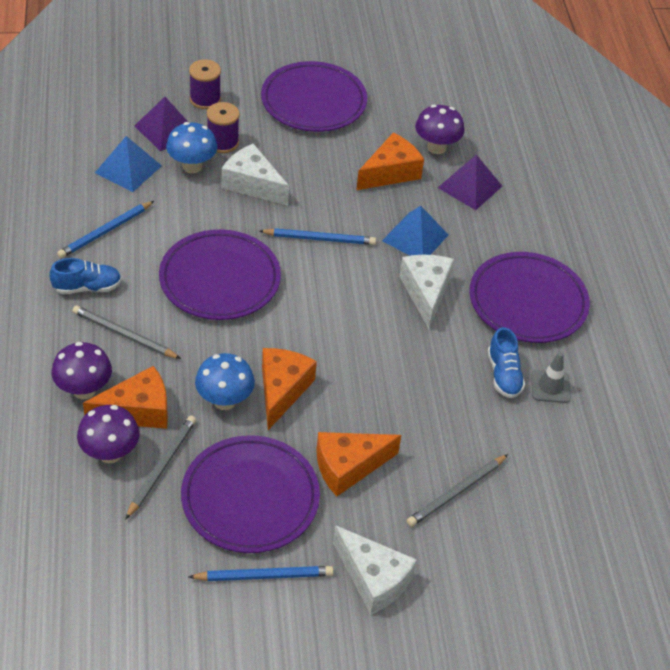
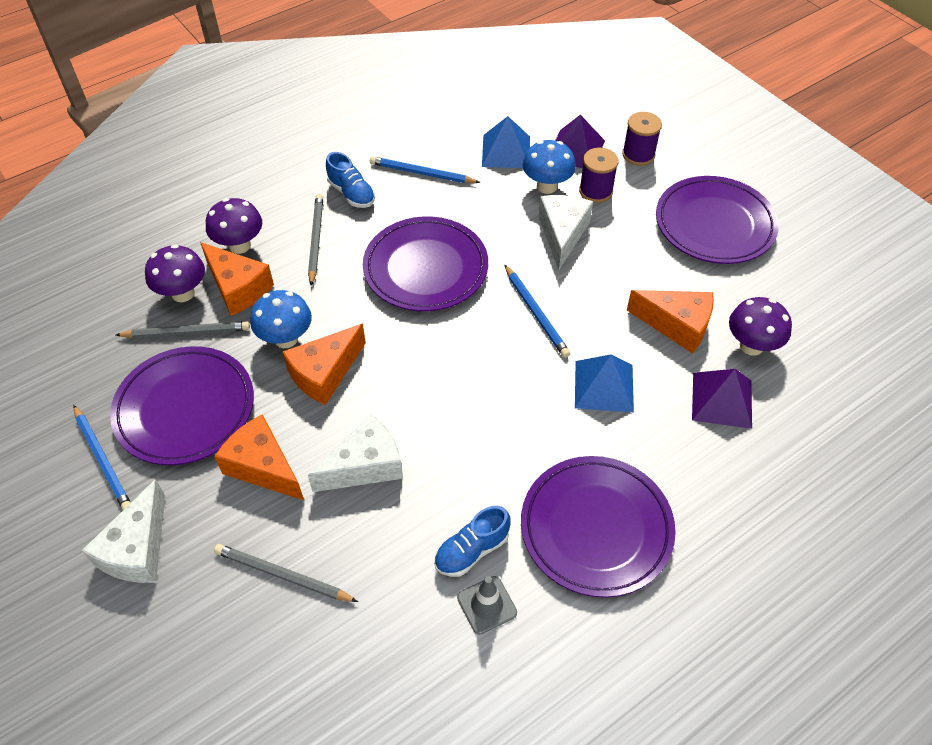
camera: 65 degrees right, 5 degrees up
(282, 390) = (324, 373): orange cheese -> orange cheese turned 150 degrees clockwise
(426, 293) = (534, 429): white cheese -> white cheese (365, 466)

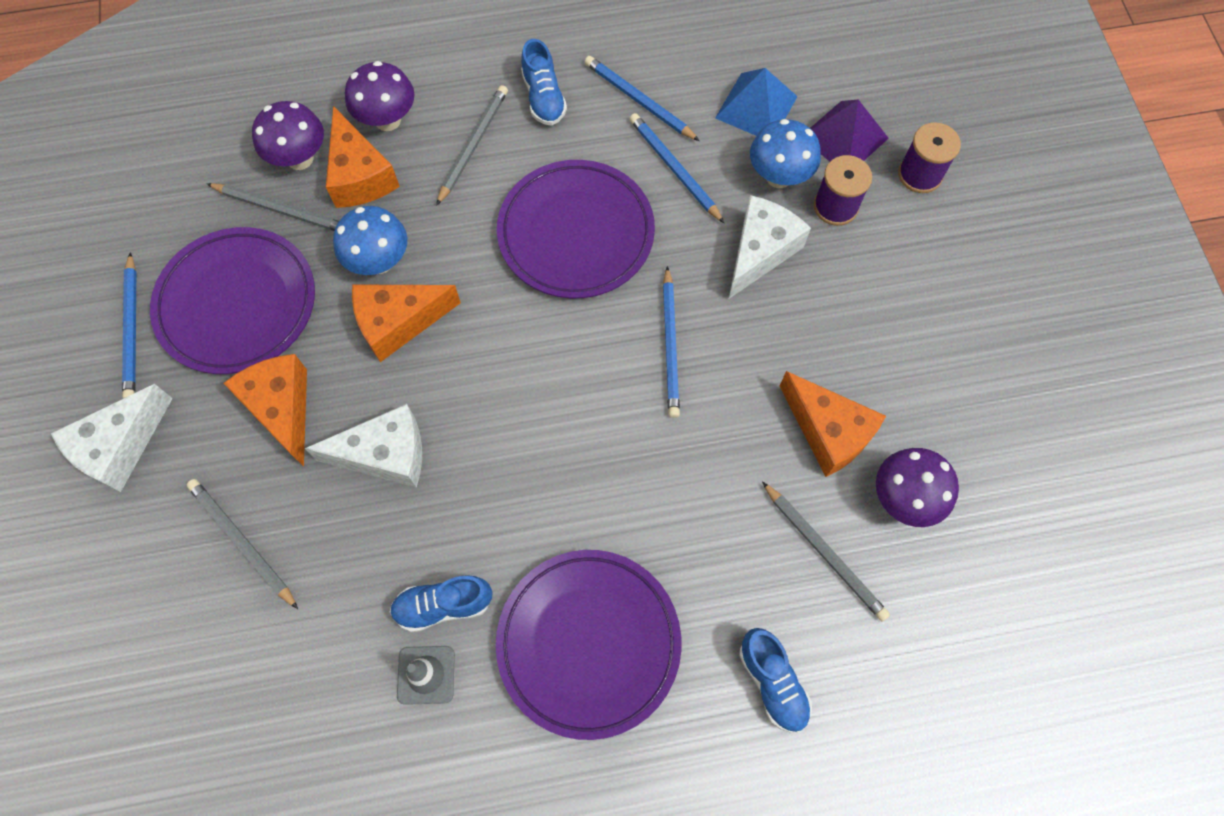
camera: 25 degrees right, 15 degrees up
(472, 205) = (674, 169): none -> blue pencil
(604, 386) = (696, 473): blue pyramid -> none
(714, 225) = (958, 314): purple plate -> none
(722, 400) = (825, 553): purple pyramid -> grey pencil
(740, 497) = (772, 682): none -> blue shoe

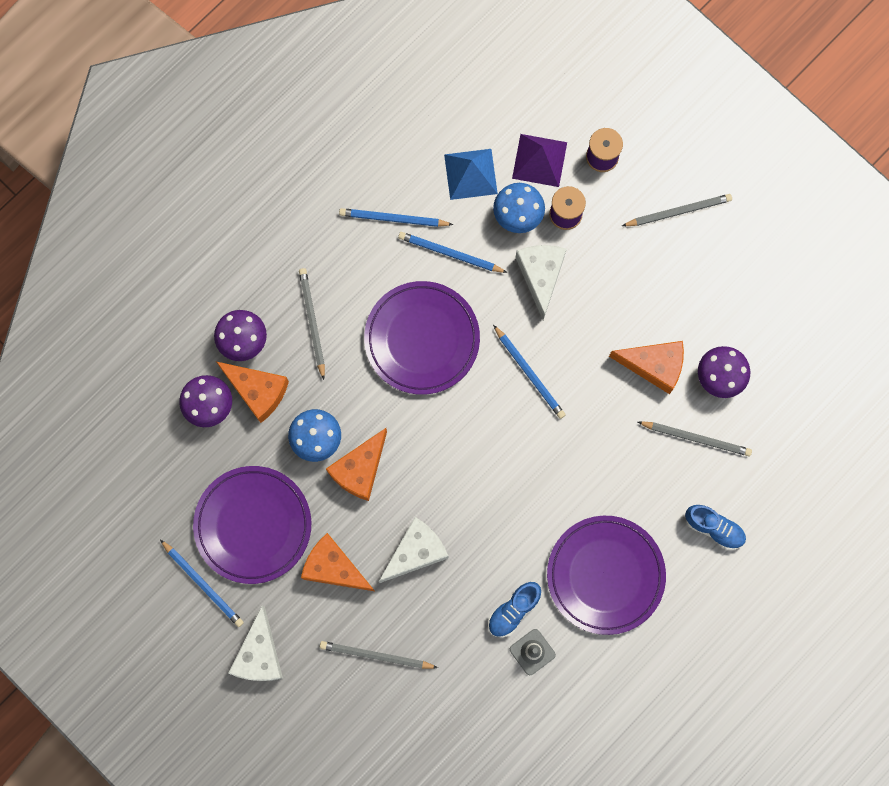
camera: 35 degrees left, 10 degrees up
(281, 210) = (228, 448): grey pencil -> grey pencil (678, 211)
(544, 98) = (331, 257): blue shoe -> none

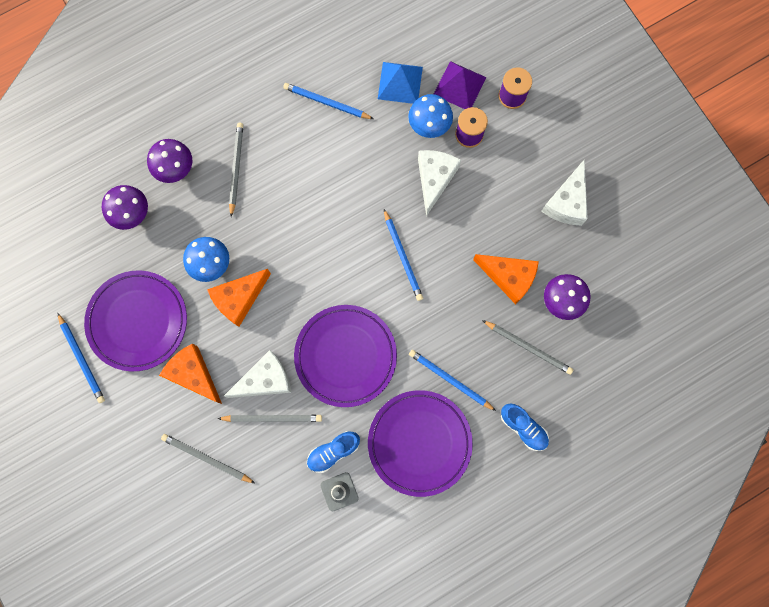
camera: 15 degrees right, 0 degrees up
(257, 391) = (175, 213): orange cheese -> none
(259, 654) = (110, 431): white cheese -> white cheese (566, 202)
(422, 339) = (322, 205): purple plate -> purple plate (345, 356)
(450, 253) = (365, 142): blue pencil -> blue pencil (450, 380)
(678, 211) = (564, 156): grey pencil -> grey pencil (272, 418)

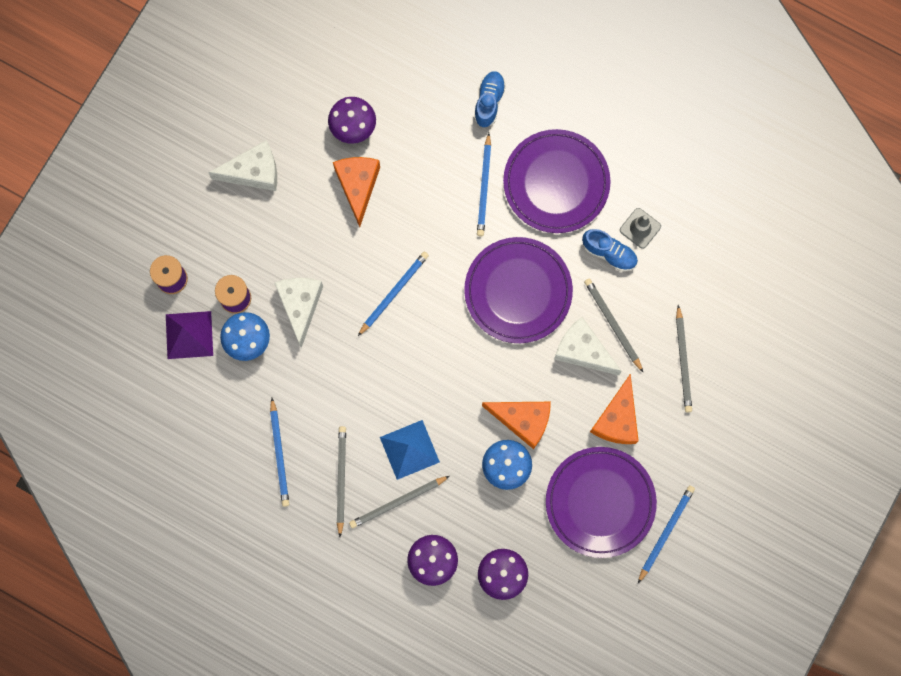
camera: 120 degrees left, 0 degrees up
(400, 82) = (218, 394): blue pyramid -> blue pyramid (409, 449)
(434, 179) = (300, 306): white cheese -> white cheese turned 105 degrees clockwise
(528, 347) = (414, 135): grey pencil -> grey pencil (341, 479)

